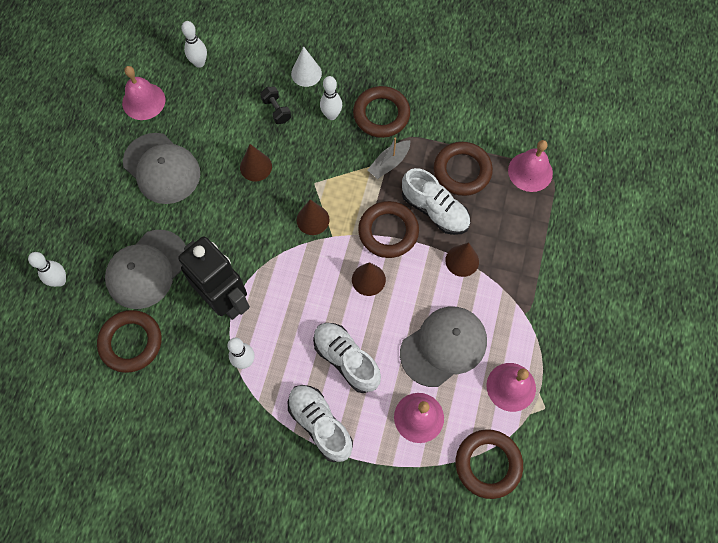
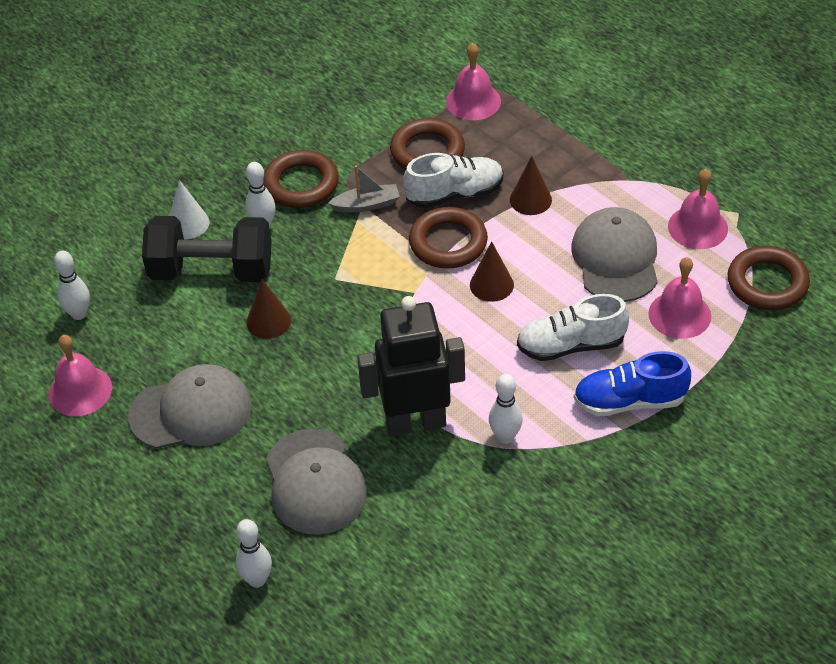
camera: 55 degrees left, 20 degrees down
(131, 342) = (399, 538): brown ring -> none
(276, 110) = (211, 270): black dumbbell -> black dumbbell, size x2.40
(313, 219) = (380, 300): brown cone -> none
(320, 424) = (629, 401): white shoe -> blue shoe
(389, 163) = (366, 205): grey boat -> grey boat turned 90 degrees counterclockwise

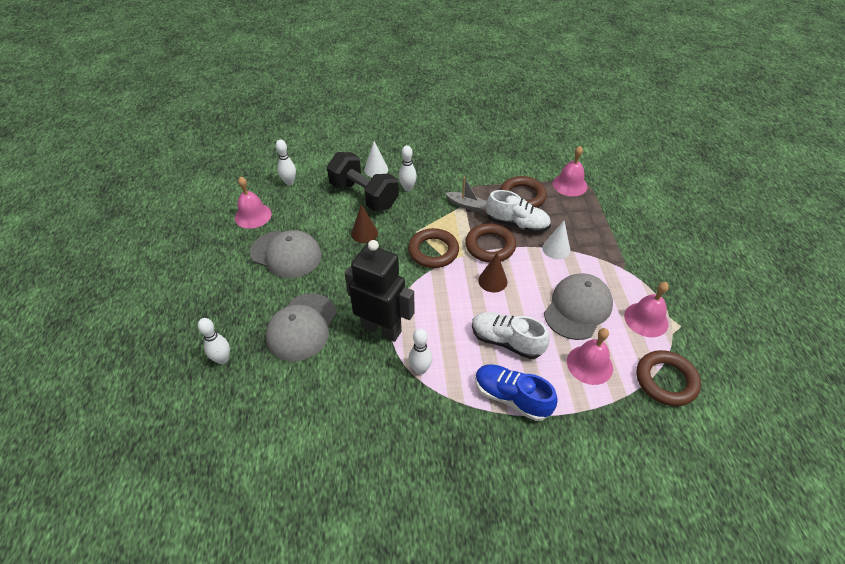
camera: 35 degrees right, 0 degrees up
(301, 184) = (444, 179): brown ring -> brown ring (433, 251)
(530, 199) = (556, 249): brown cone -> white cone

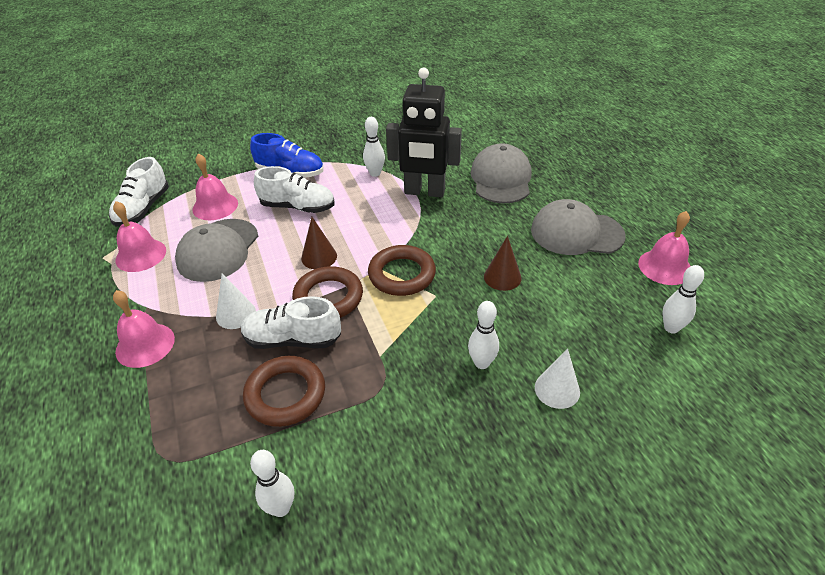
camera: 165 degrees right, 5 degrees down
(222, 359) = (549, 147): white bowling pin -> white bowling pin (281, 508)
(364, 195) = (541, 333): black dumbbell -> none
(466, 205) = (376, 354): grey boat -> none
(570, 184) = (195, 445): pink bell -> pink bell (145, 345)
(666, 380) = (143, 209): brown ring -> white shoe

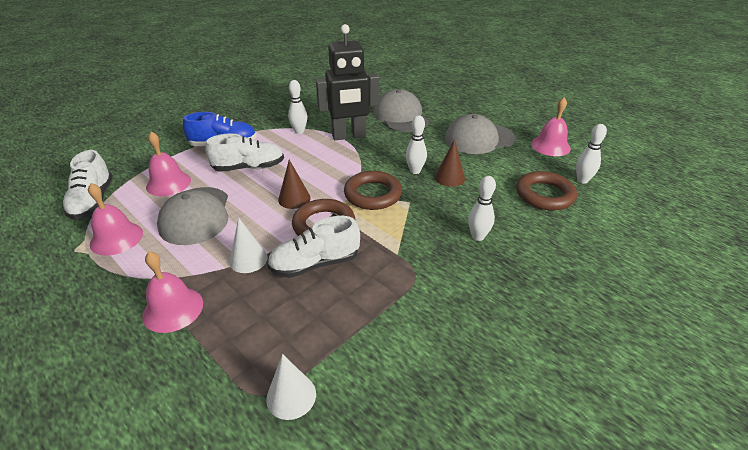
camera: 25 degrees left, 5 degrees down
(281, 508) = (399, 393): white bowling pin -> white bowling pin (415, 171)
(285, 394) = (339, 306): brown ring -> brown ring (544, 195)
(557, 389) = (541, 238): white cone -> white cone (291, 396)

